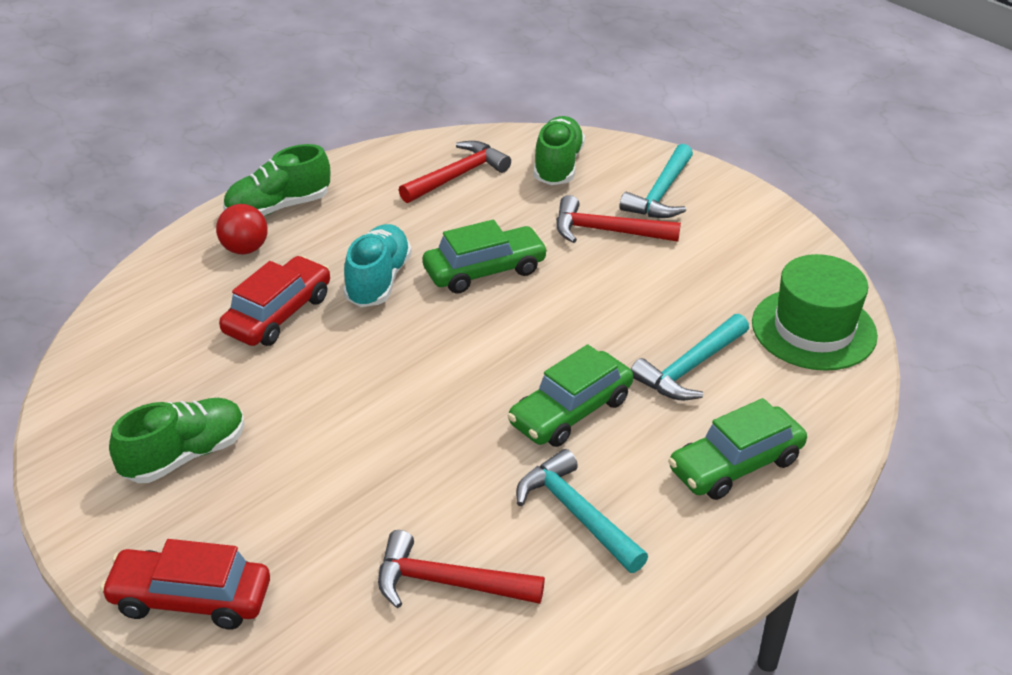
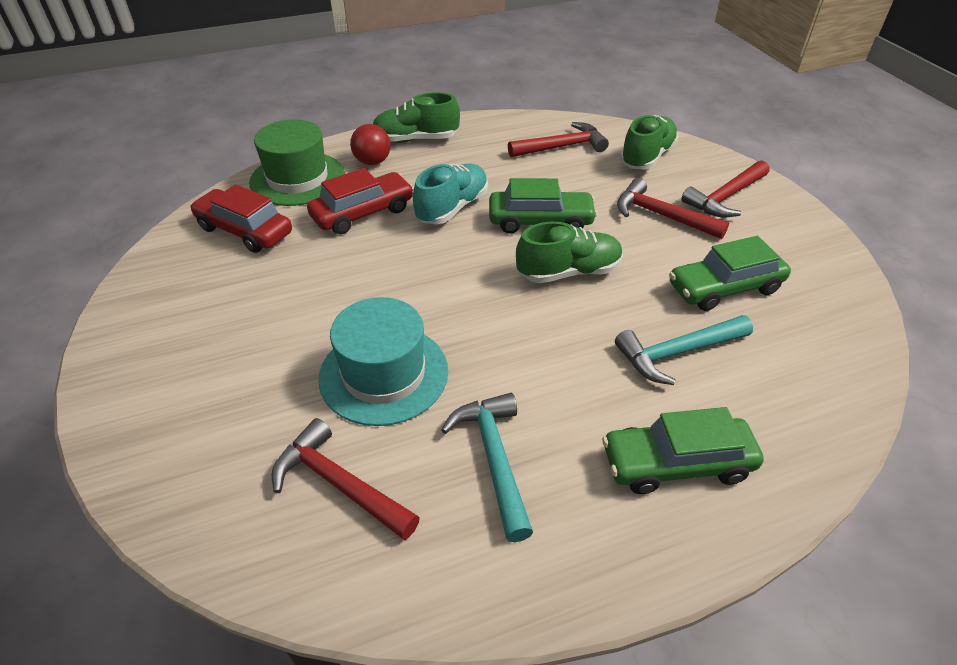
camera: 25 degrees right, 5 degrees up
(184, 455) = (220, 299): green shoe -> green shoe (568, 272)
(190, 598) = (135, 418): red car -> red car (245, 230)
(422, 474) = (384, 374): none -> turquoise hat
(570, 411) = (544, 359): green car -> green car (724, 288)
(661, 194) = (725, 197): turquoise hammer -> red hammer
(814, 329) = (821, 352): green hat -> green hat (297, 179)

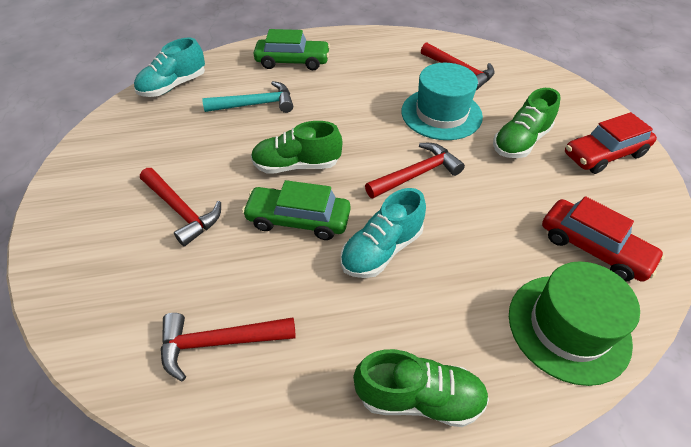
camera: 170 degrees left, 5 degrees up
(363, 213) = (476, 255): red car -> red car (604, 154)
(372, 162) = (477, 349): red ball -> none
(494, 458) = (381, 72): turquoise hammer -> none
(647, 157) = (127, 303): green shoe -> green shoe (520, 141)
(724, 288) = (189, 139): green car -> none
(725, 197) = (101, 225): red hammer -> red hammer (417, 174)
(835, 371) = (173, 86): none -> turquoise shoe

